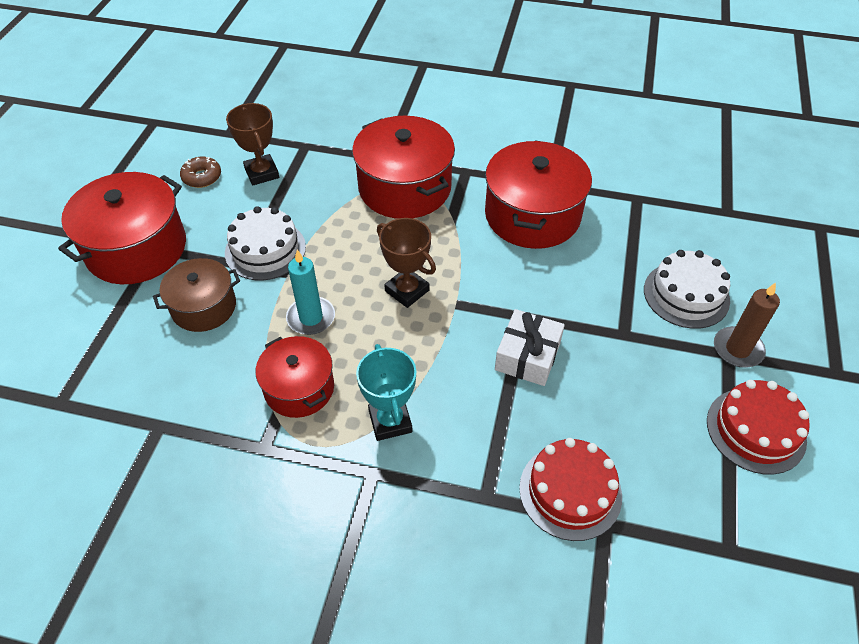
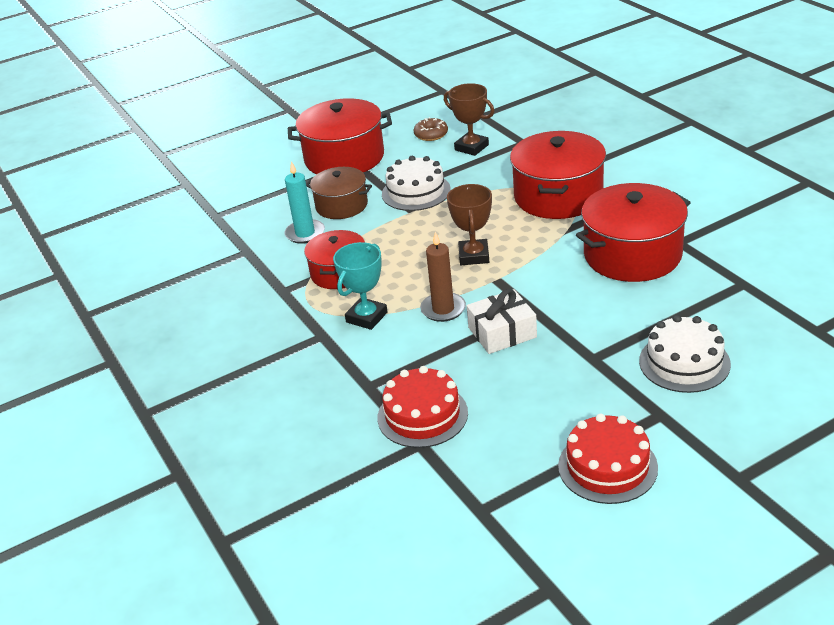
camera: 50 degrees right, 15 degrees down
(262, 173) = (471, 147): brown trophy -> brown trophy turned 75 degrees counterclockwise
(311, 317) = (394, 241): turquoise candle -> turquoise candle (305, 233)
(737, 349) = (673, 416): brown candle -> brown candle (443, 309)

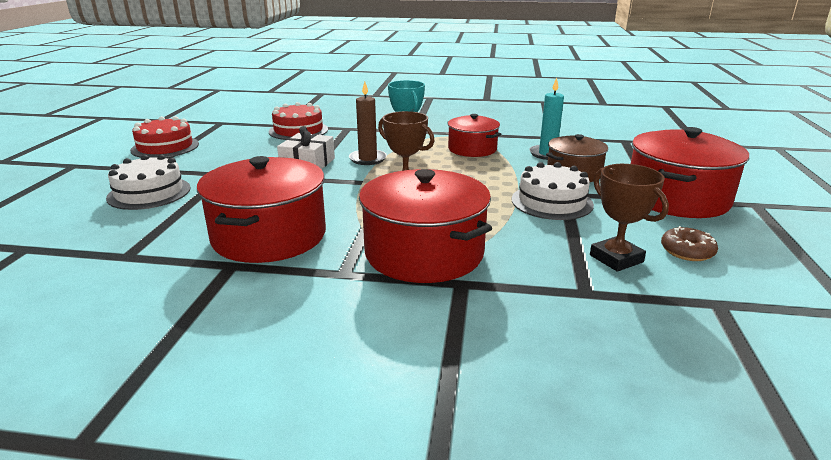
camera: 125 degrees right, 10 degrees down
(471, 147) = (616, 258): brown trophy -> brown trophy turned 75 degrees clockwise

